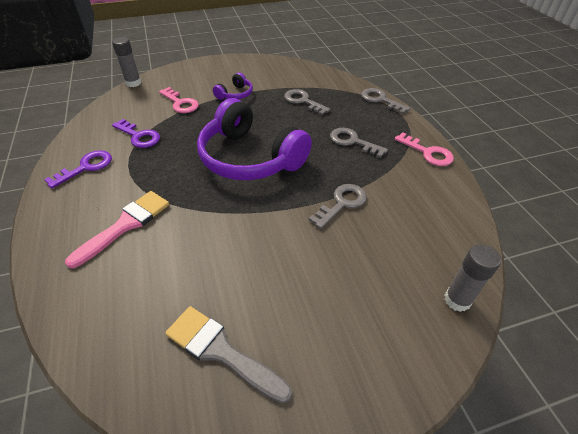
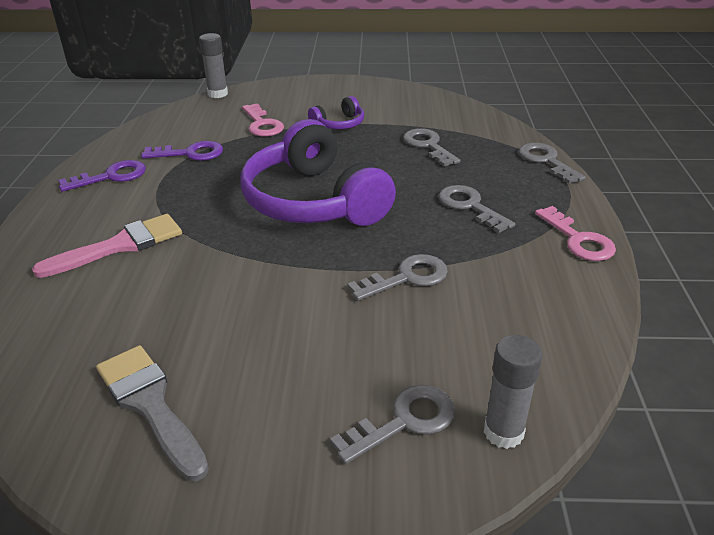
camera: 20 degrees right, 10 degrees down
(139, 136) = (190, 153): purple key -> purple key turned 60 degrees counterclockwise
(396, 311) = (404, 421): none -> grey key

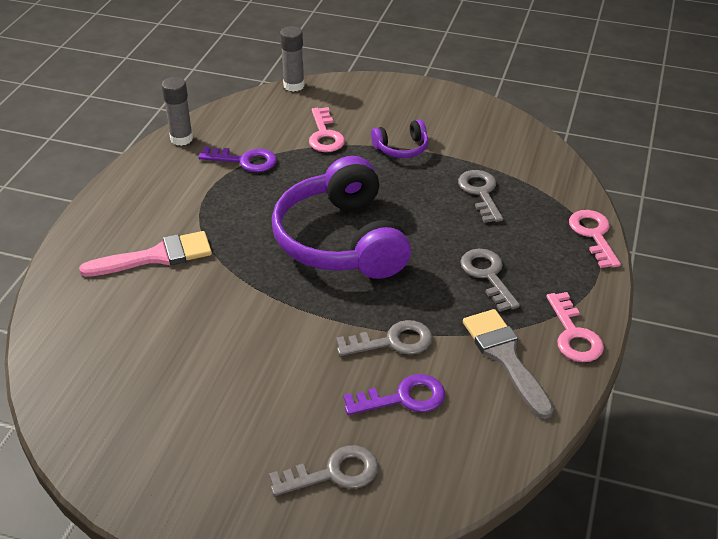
camera: 15 degrees right, 5 degrees up
(111, 176) = (166, 176): purple key -> purple key (403, 398)
(150, 405) = (144, 413): grey brush -> grey brush (505, 357)
(503, 432) = (408, 501): grey glue stick -> grey glue stick (181, 139)
(546, 161) = (593, 235): grey key -> pink key

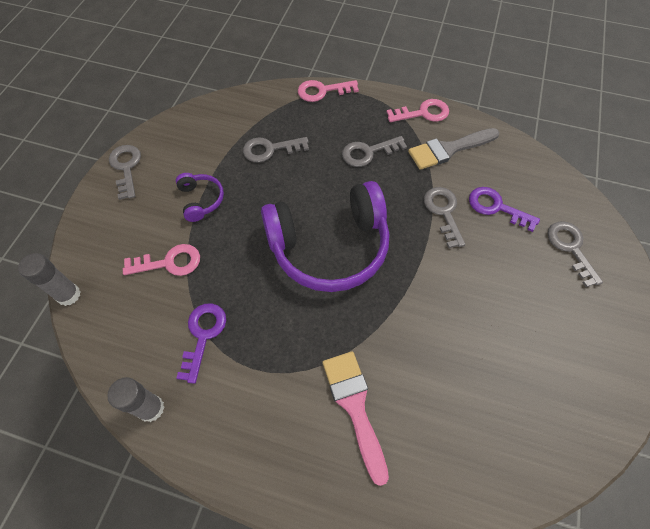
camera: 90 degrees left, 20 degrees up
(403, 398) = (496, 207): purple key -> purple key turned 45 degrees counterclockwise
(441, 98) = (126, 168): none -> grey key

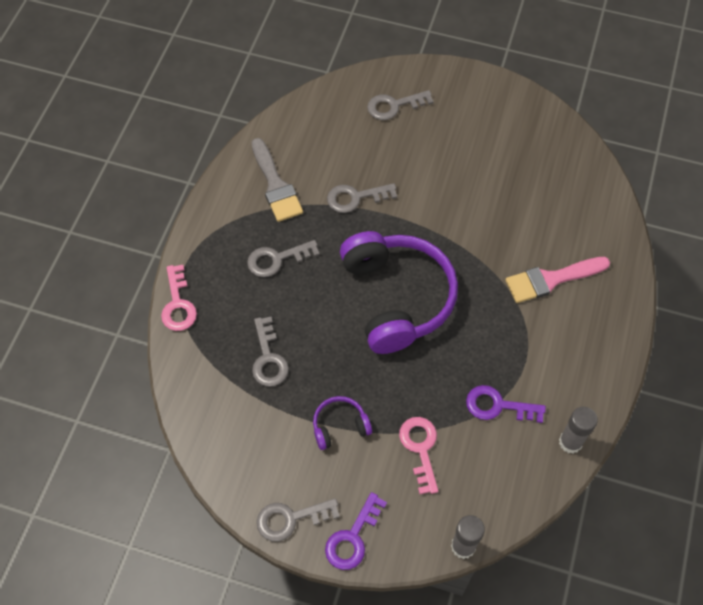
camera: 90 degrees left, 0 degrees up
(368, 152) = (277, 259): grey key -> grey key turned 90 degrees clockwise
(423, 113) = (222, 204): pink key -> none
(496, 207) = (350, 154): purple key -> purple key (352, 537)

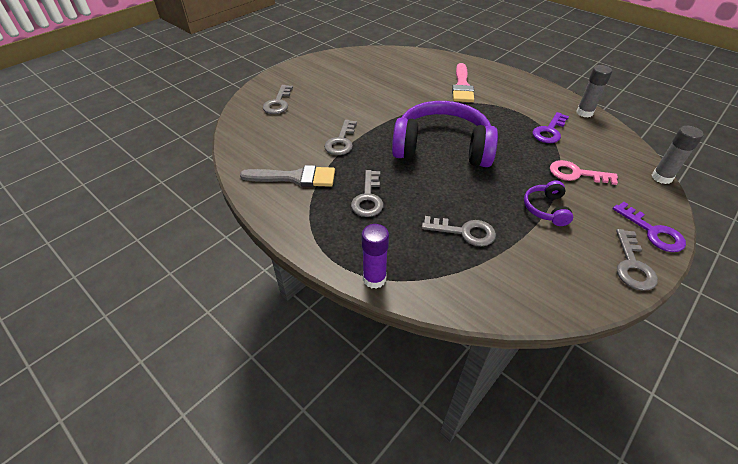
camera: 65 degrees left, 15 degrees down
(178, 304) = (374, 279): pink key -> purple glue stick

